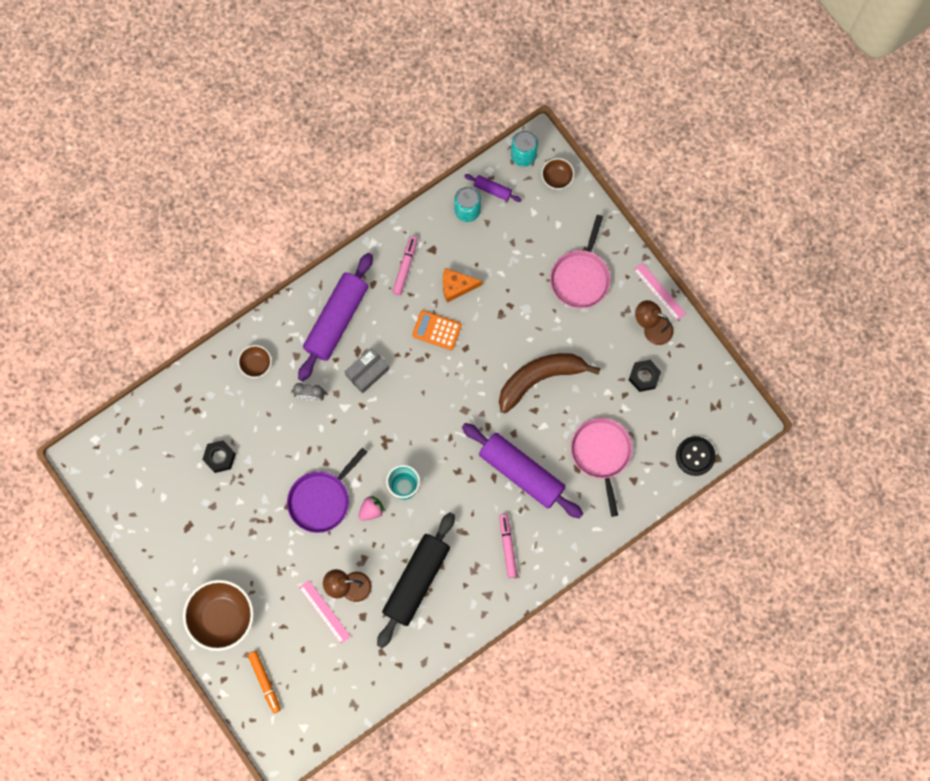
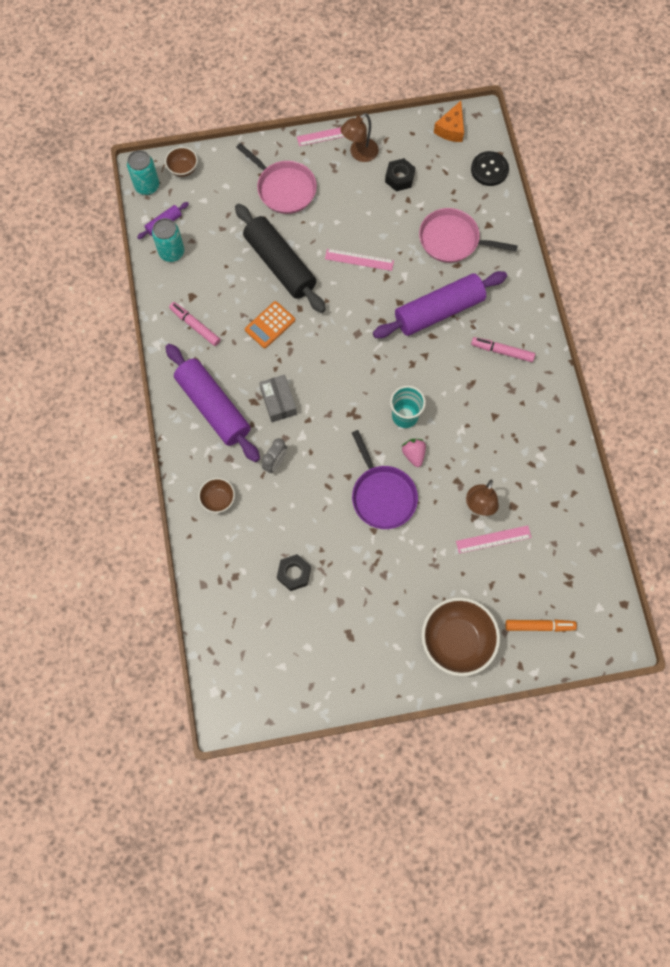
camera: 65 degrees left, 5 degrees down
(416, 581) = (500, 443): black rolling pin -> black rolling pin (280, 264)
(456, 286) = (237, 291): orange cheese -> orange cheese (451, 129)
(539, 378) = (359, 259): brown banana -> pink ruler

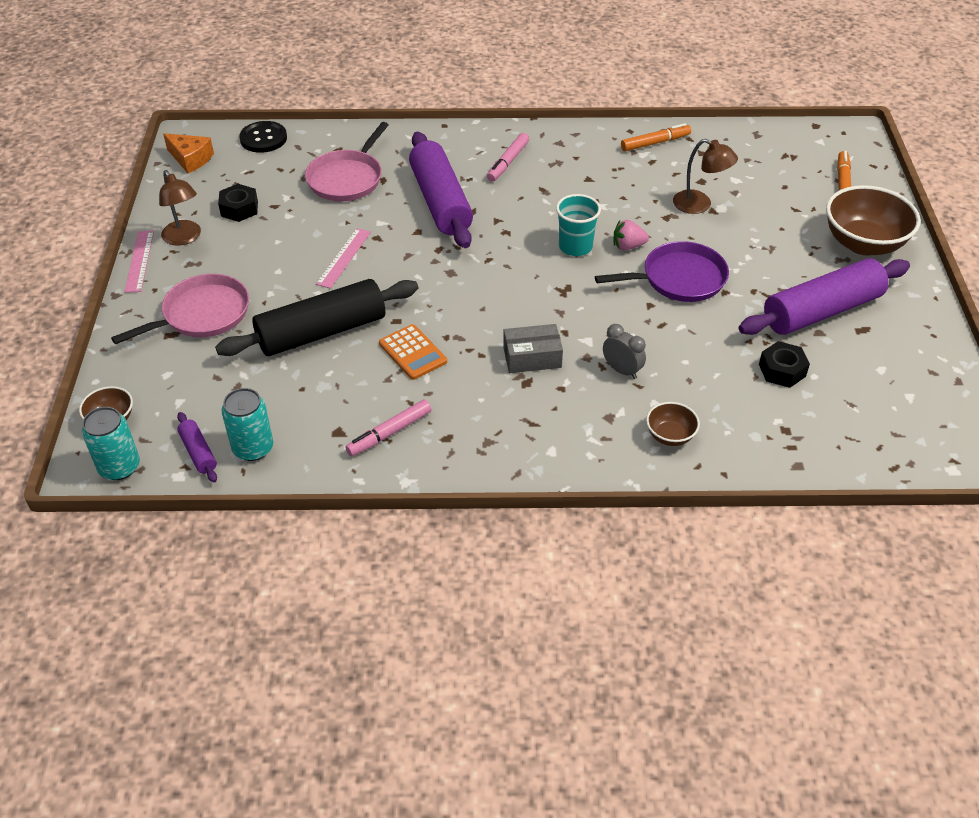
camera: 80 degrees left, 25 degrees down
(213, 407) = (526, 426): purple rolling pin -> purple rolling pin (821, 311)
(493, 539) = (741, 200): pink ruler -> none
(559, 464) = (655, 143): none -> orange marker

